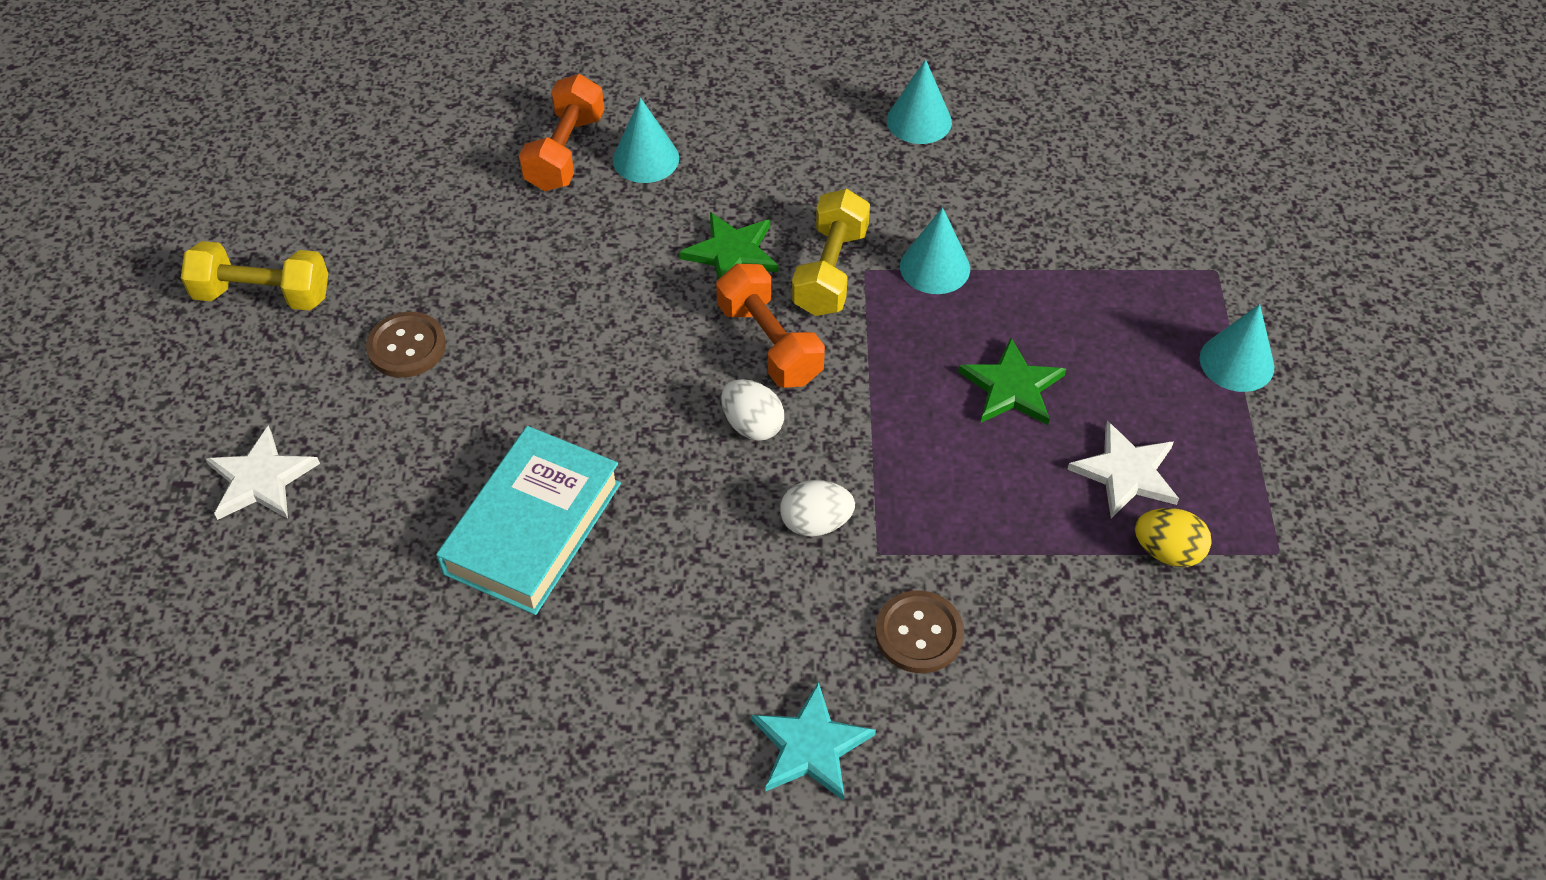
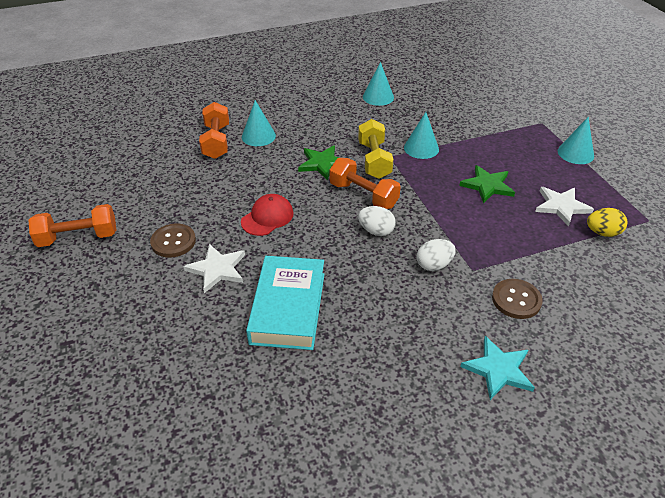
camera: 20 degrees left, 10 degrees down
(261, 479) = (116, 327): white star -> white star (217, 269)
(263, 295) = (78, 238): yellow dumbbell -> orange dumbbell
(580, 342) = (267, 217): none -> red cap

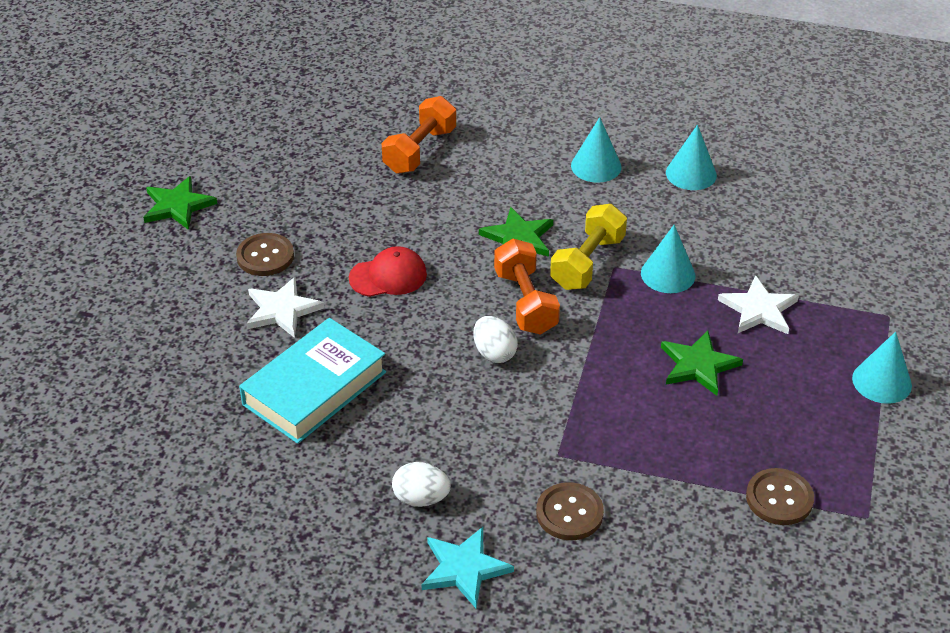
camera: 35 degrees right, 0 degrees up
(78, 238) = (178, 206): orange dumbbell -> green star
(258, 136) = (476, 165): turquoise cone -> turquoise cone (596, 166)
(434, 265) = (518, 426): white egg -> white egg (421, 498)
(561, 206) = (766, 439): white star -> white star (759, 309)
(602, 233) = (779, 498): yellow egg -> brown button

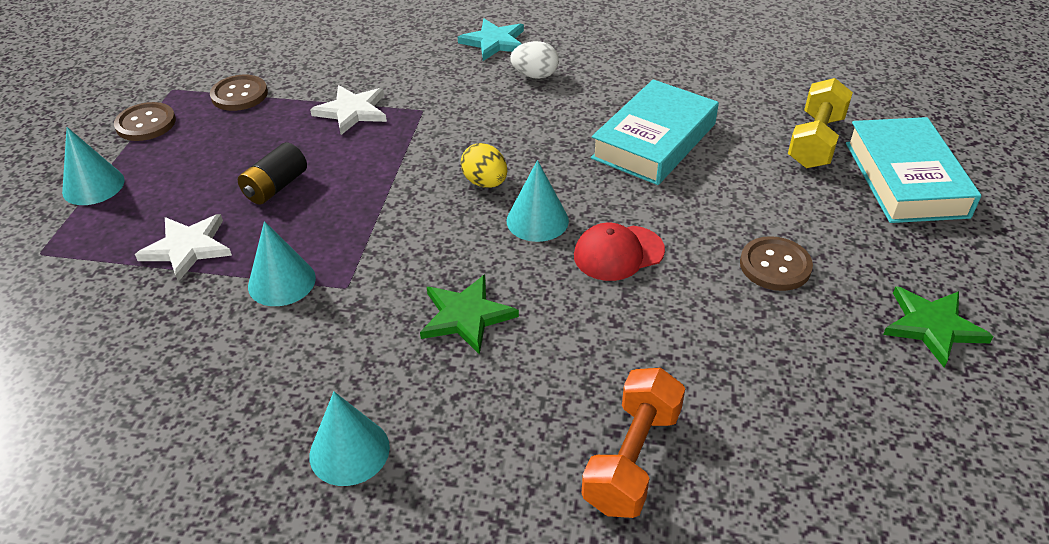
camera: 175 degrees right, 0 degrees up
(98, 324) = (905, 179): none -> turquoise book
(282, 310) = (722, 207): white star -> white star (352, 111)
(494, 353) = (485, 183): white egg -> yellow egg
(526, 302) = (454, 236): orange dumbbell -> none
(569, 513) = (414, 75): brown button -> brown button (146, 123)
(587, 263) = (379, 289): yellow dumbbell -> yellow dumbbell (815, 142)
(691, 174) = (202, 449): turquoise cone -> turquoise cone (537, 220)
(698, 365) = (276, 187): green star -> black battery

